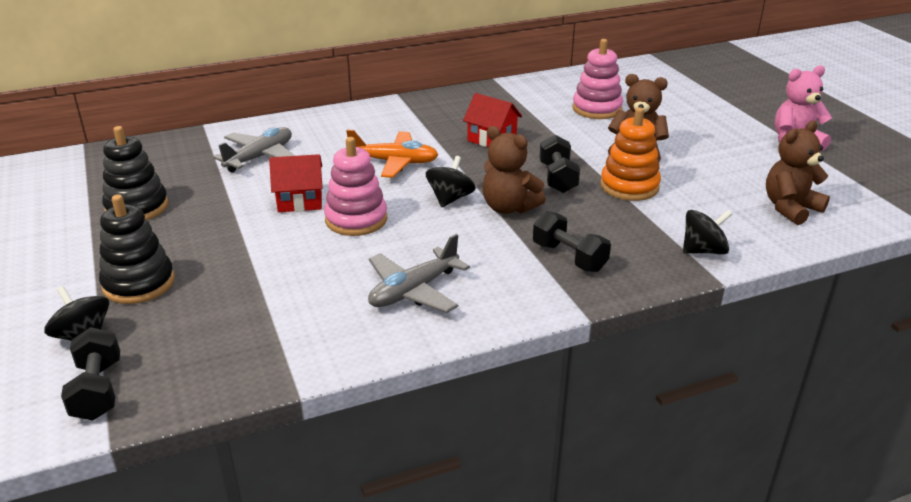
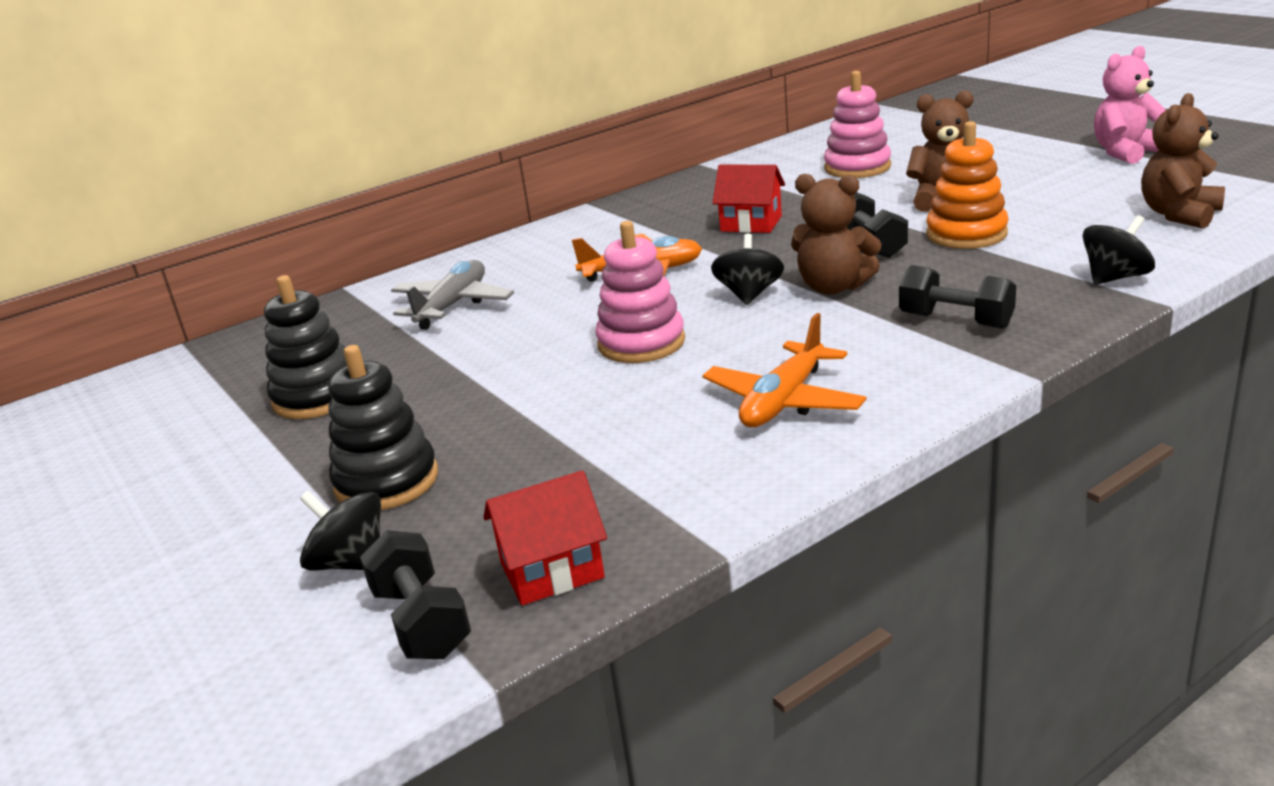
camera: 10 degrees left, 5 degrees down
(300, 201) = (547, 340): red house -> red house (552, 570)
(413, 291) = (784, 401): grey plane -> orange plane

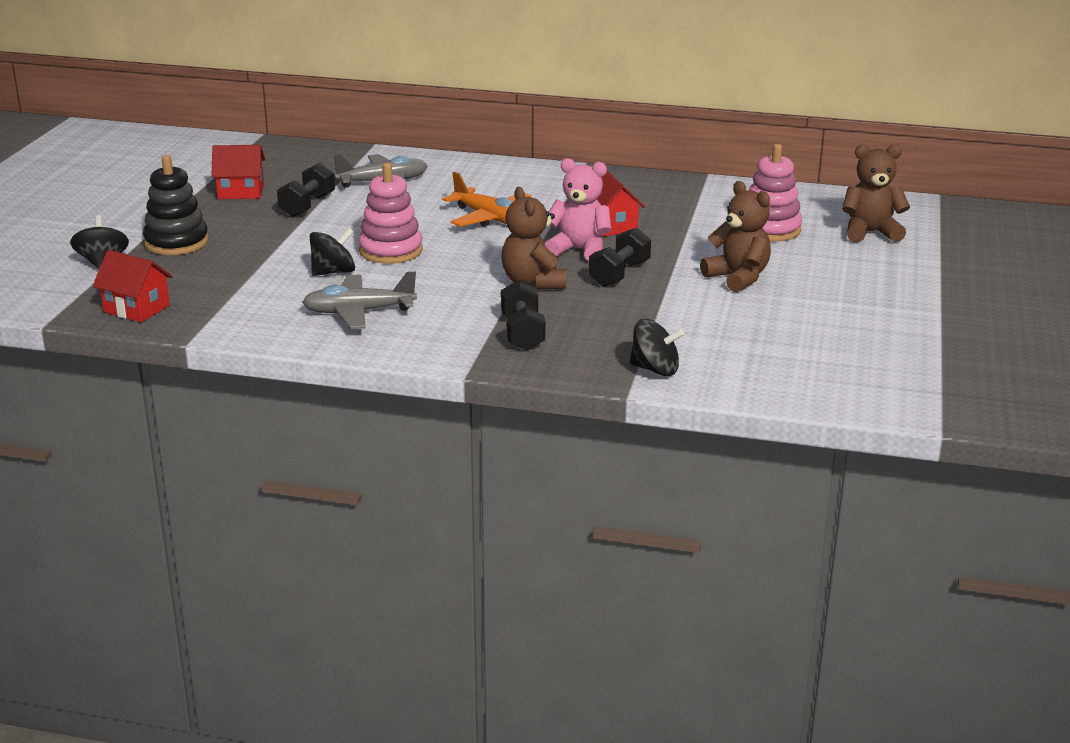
camera: 45 degrees right, 0 degrees up
(317, 397) = (241, 192): black stacking toy -> red house
(421, 622) = (73, 295): black dumbbell -> black dumbbell (307, 206)
(749, 294) = (493, 260): black spinning top -> black spinning top (333, 272)
(784, 401) = (358, 312): orange plane -> grey plane
(966, 234) = (678, 301): orange stacking toy -> none
(1125, 152) = (939, 321): pink teddy bear -> pink teddy bear (579, 250)
(1179, 214) = (812, 369): brown teddy bear -> brown teddy bear (870, 232)

